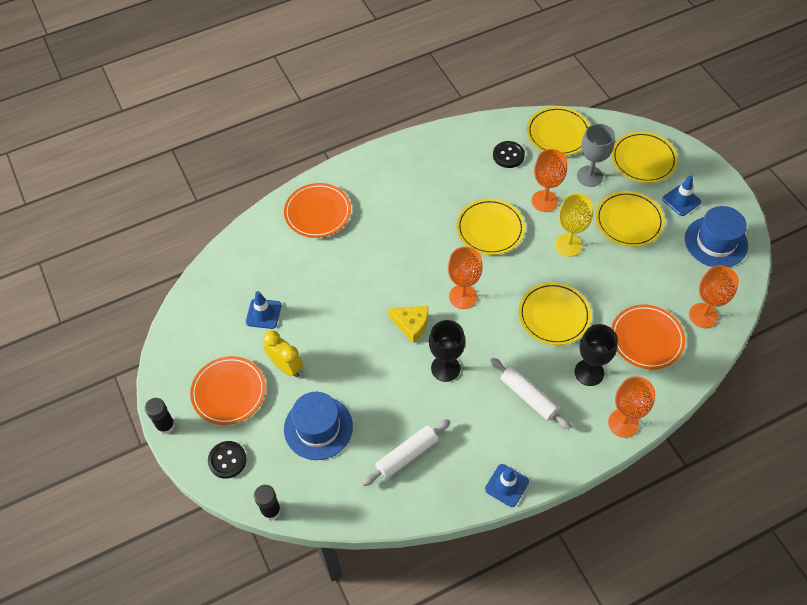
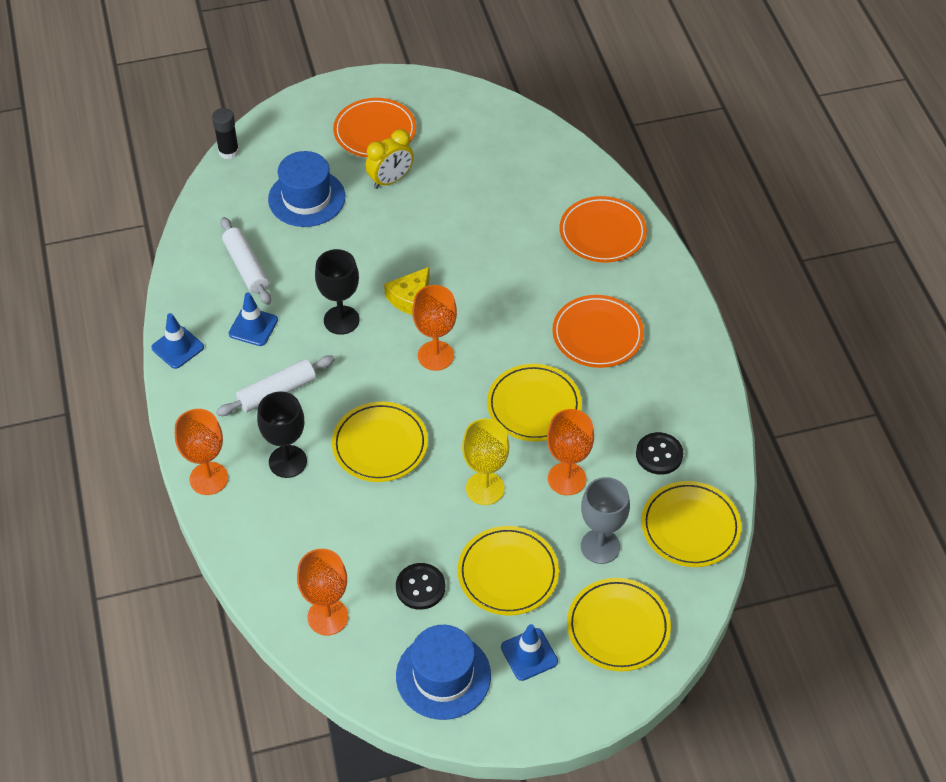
camera: 100 degrees right, 5 degrees down
(165, 425) = (352, 81): black glue stick -> none
(227, 460) = (296, 124): black button -> black button (420, 587)
(263, 314) = (466, 168): blue traffic cone -> blue traffic cone (253, 327)
(646, 338) = (314, 538): orange plate -> orange plate (597, 334)

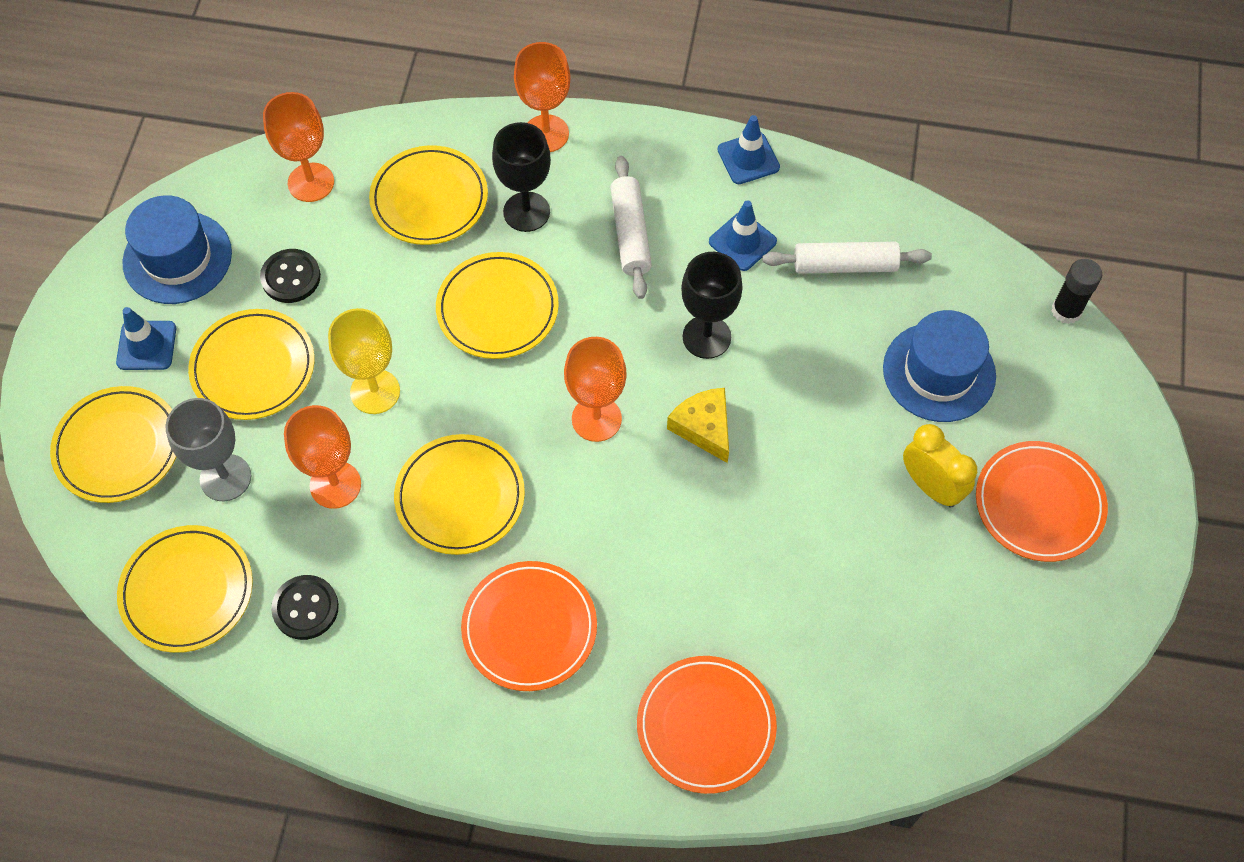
camera: 115 degrees right, 10 degrees up
(305, 528) = (429, 199): none -> yellow plate
(390, 180) = (931, 486): yellow clock -> yellow clock turned 150 degrees clockwise

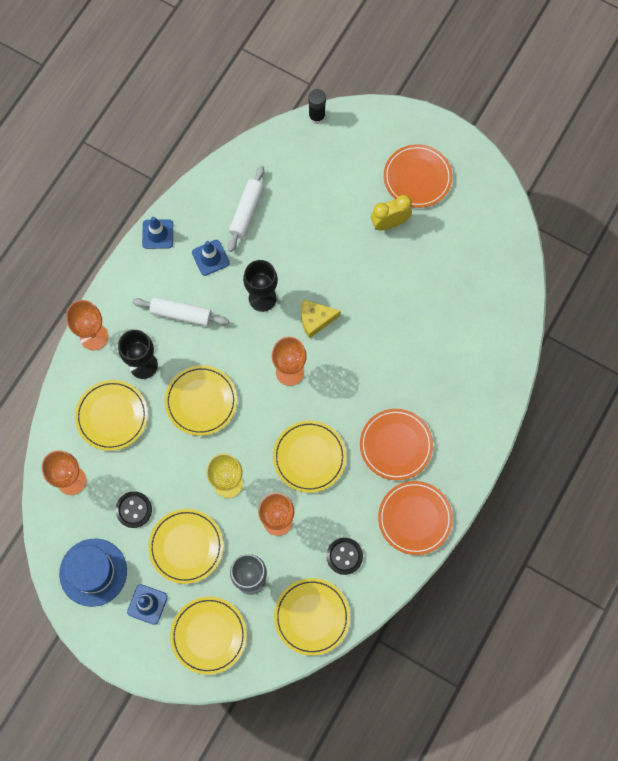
camera: 70 degrees left, 10 degrees up
(706, 726) = (476, 378): orange plate -> orange plate (415, 518)
(939, 372) = (328, 192): blue hat -> none

